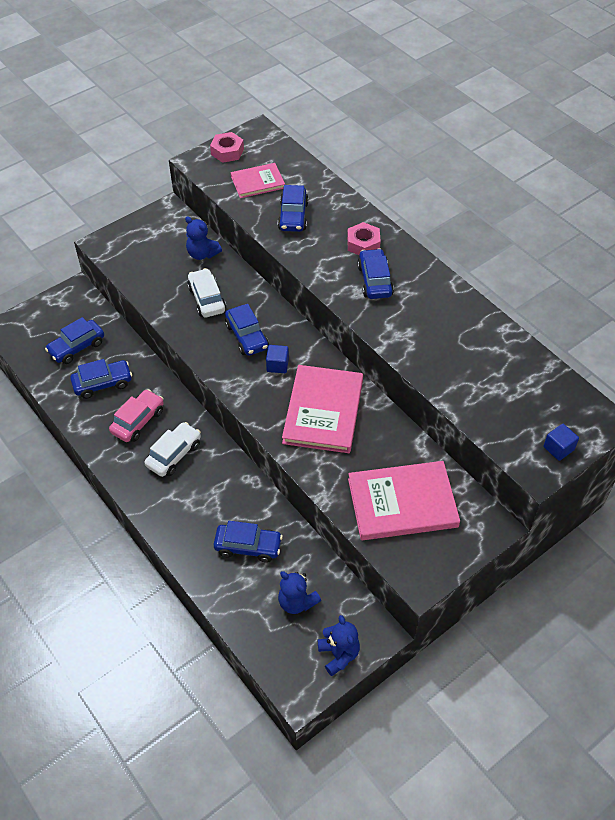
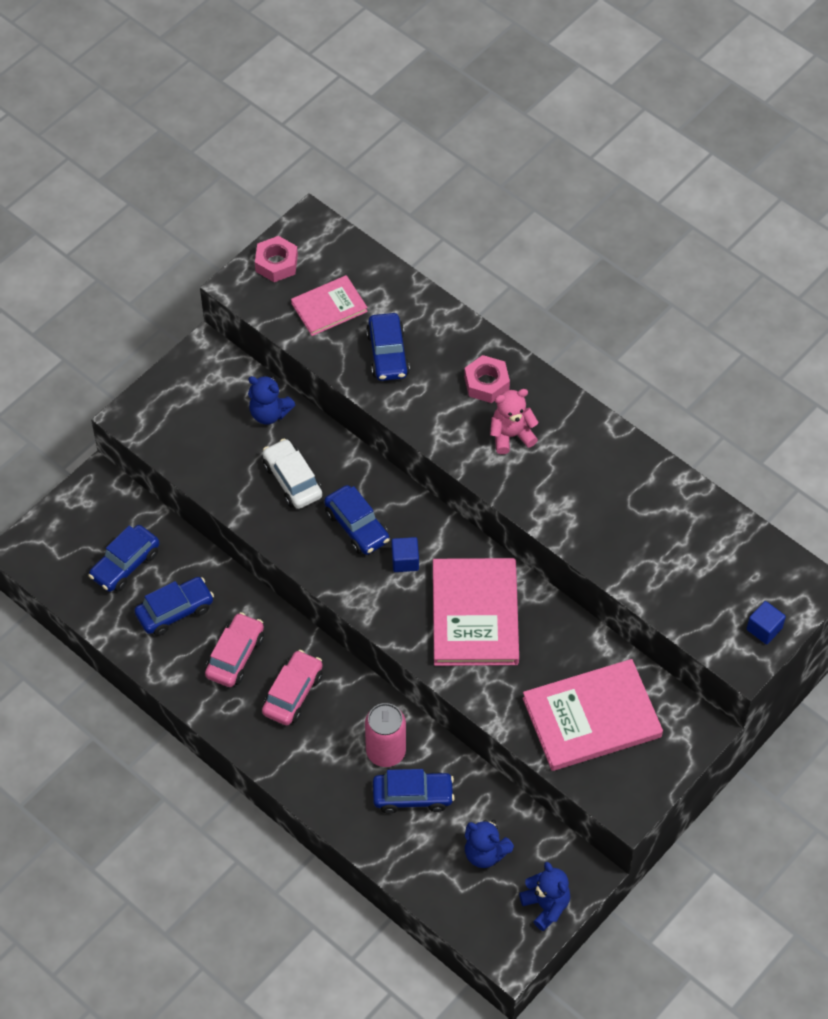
camera: 10 degrees left, 5 degrees up
(174, 454) = (293, 693): white car -> pink car
(235, 509) = (386, 751): none -> pink can
(374, 280) = (511, 435): blue car -> pink teddy bear

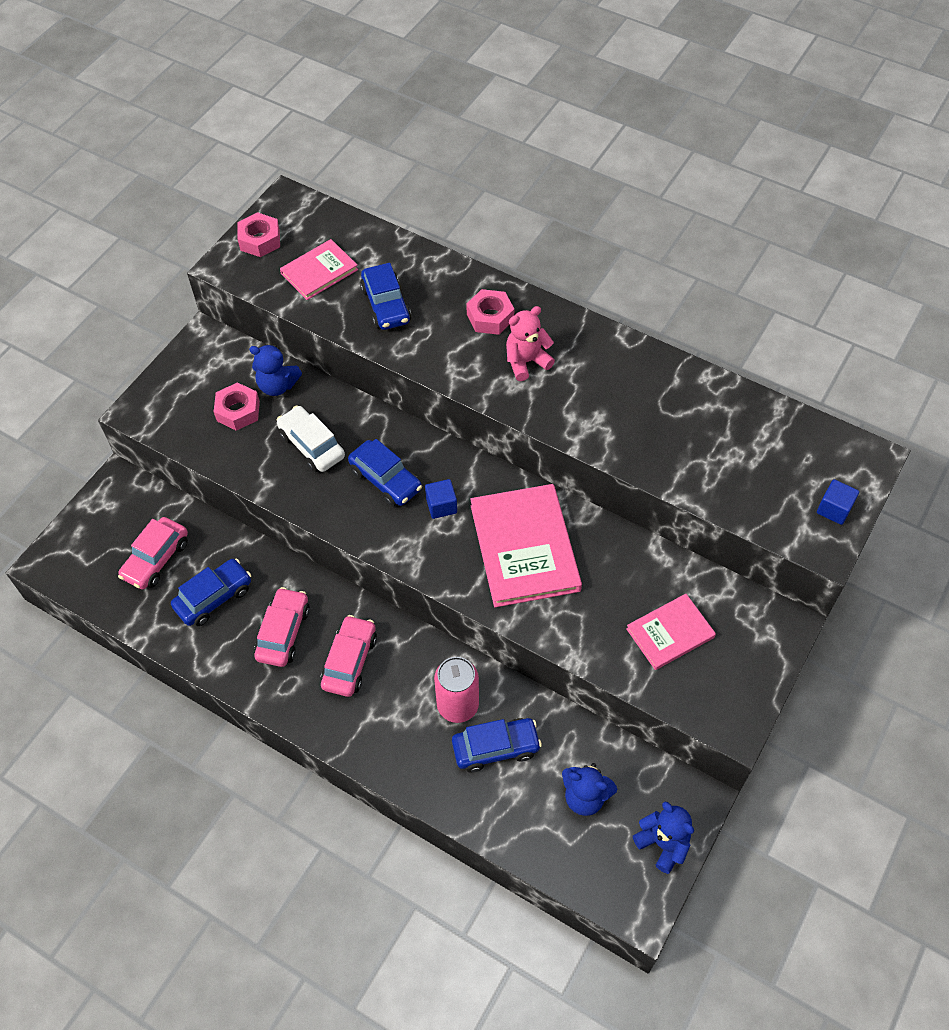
camera: 10 degrees left, 0 degrees up
(125, 564) = (156, 559): blue car -> pink car
(227, 433) = (238, 411): none -> pink nut
(591, 717) = (670, 633): pink book -> pink book, size x0.58

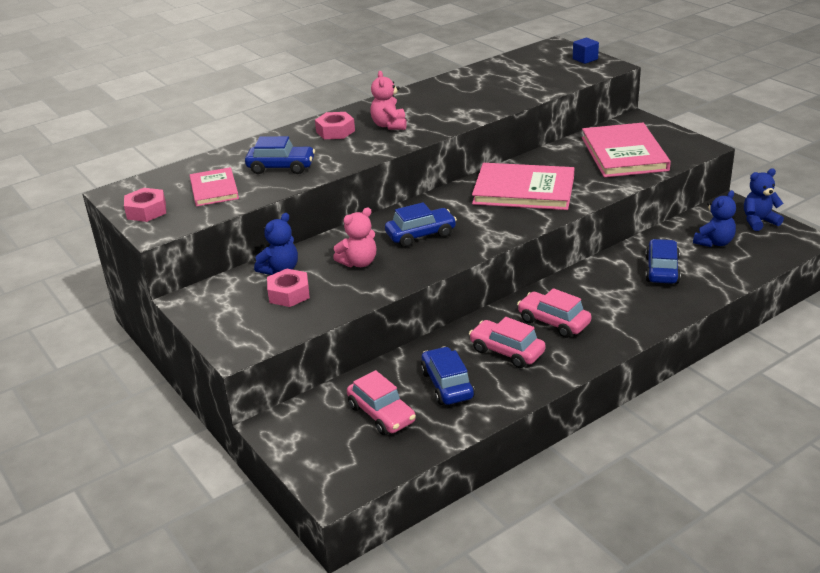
camera: 65 degrees left, 25 degrees down
(312, 445) = (359, 263): white car -> pink teddy bear
(441, 506) = (463, 216): blue cube -> none
(458, 705) = (618, 279): pink can -> none
(670, 633) = (624, 154): pink book -> pink book, size x1.74

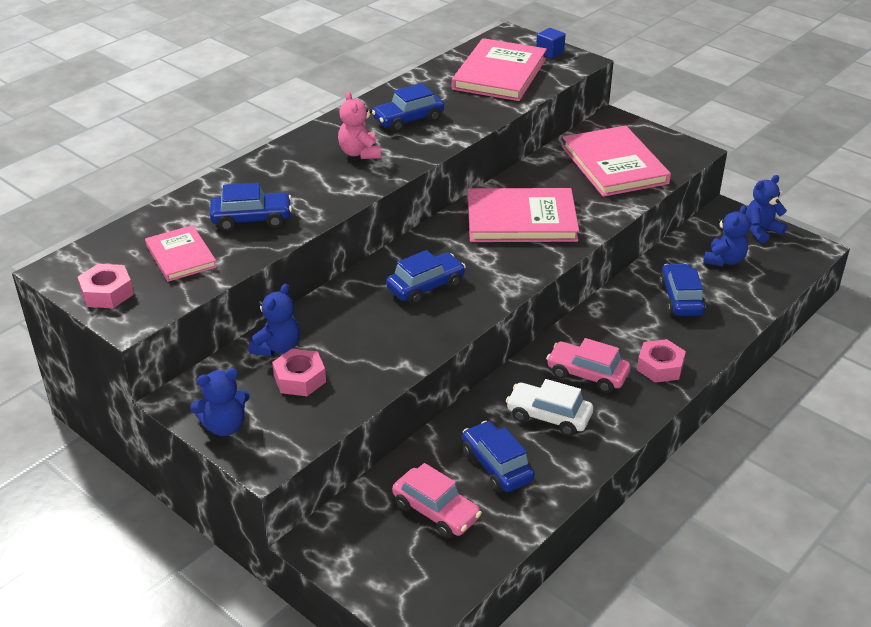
camera: 15 degrees left, 5 degrees up
(215, 322) = (224, 426): none -> blue teddy bear
(335, 131) = (298, 165): pink nut -> pink nut (660, 367)
(359, 263) = (367, 330): pink teddy bear -> none
(440, 103) = (408, 120): none -> blue car
(507, 351) = (548, 416): pink car -> white car
(534, 73) = (500, 74): none -> pink book

